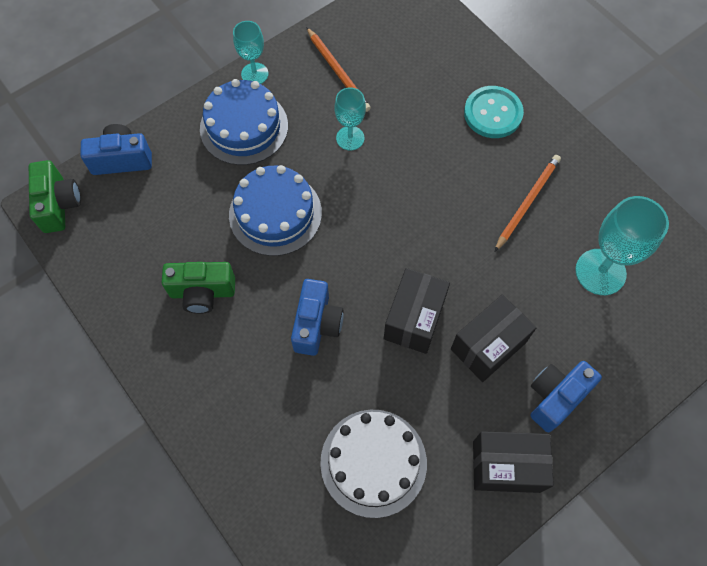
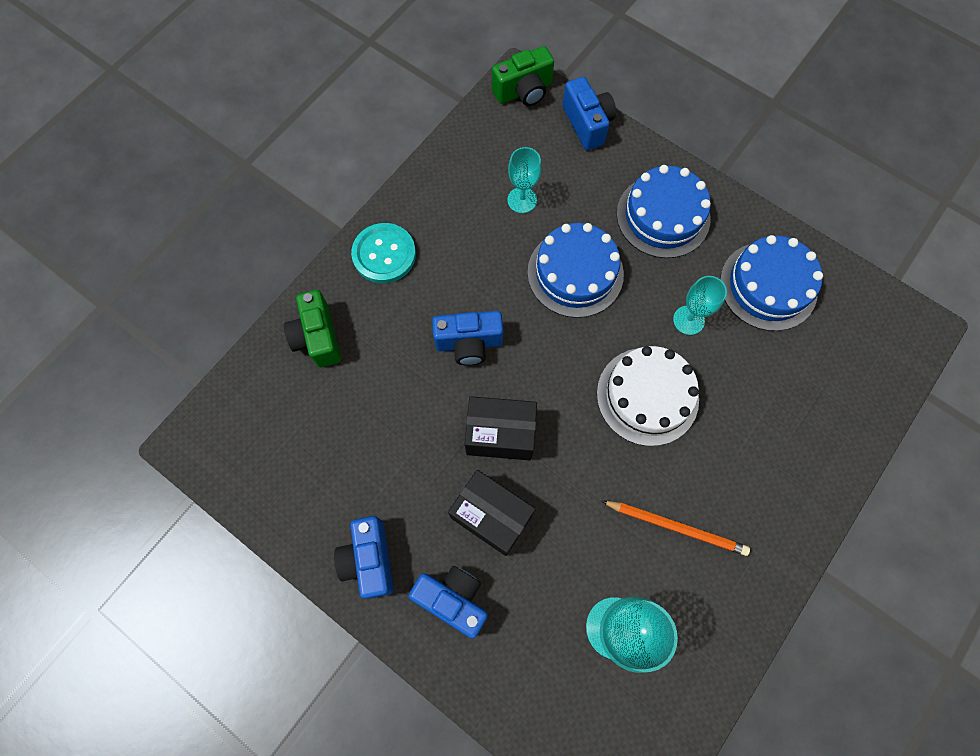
camera: 75 degrees right, 5 degrees up
(202, 292) = (473, 234): green camera -> green camera (318, 337)
(254, 74) = (730, 207): turquoise goblet -> turquoise goblet (522, 200)
(338, 71) = (768, 286): orange pencil -> blue cake
(373, 462) = (346, 430): white cake -> white cake (647, 396)
(493, 113) = (780, 465): turquoise button -> turquoise button (384, 254)
(506, 466) = (369, 559): black box -> blue camera

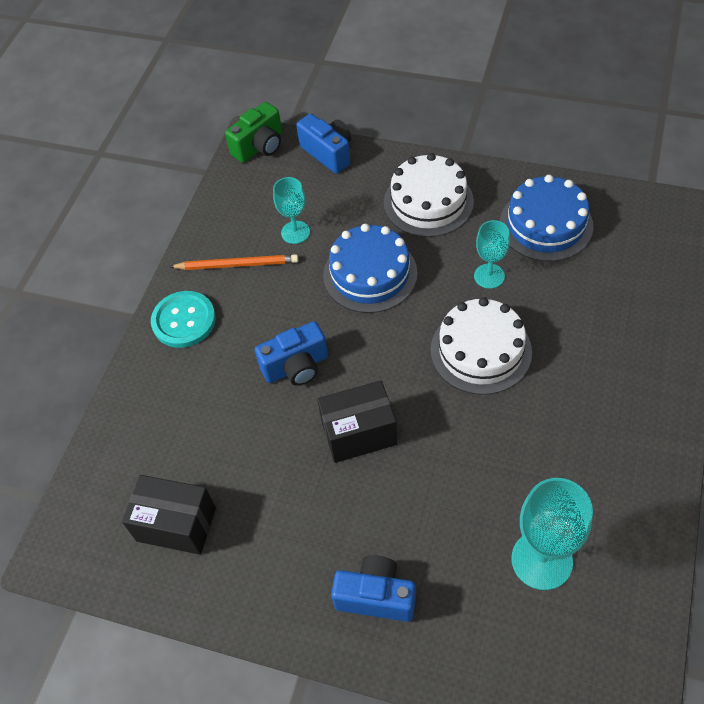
camera: 15 degrees left, 15 degrees down
(318, 337) = (147, 414): green camera -> none
(369, 559) = (278, 593): blue camera -> none
(491, 516) = (381, 507): black box -> black box (176, 524)
(663, 216) = (428, 202): blue cake -> white cake
(676, 527) = (557, 450): orange pencil -> orange pencil (236, 264)

